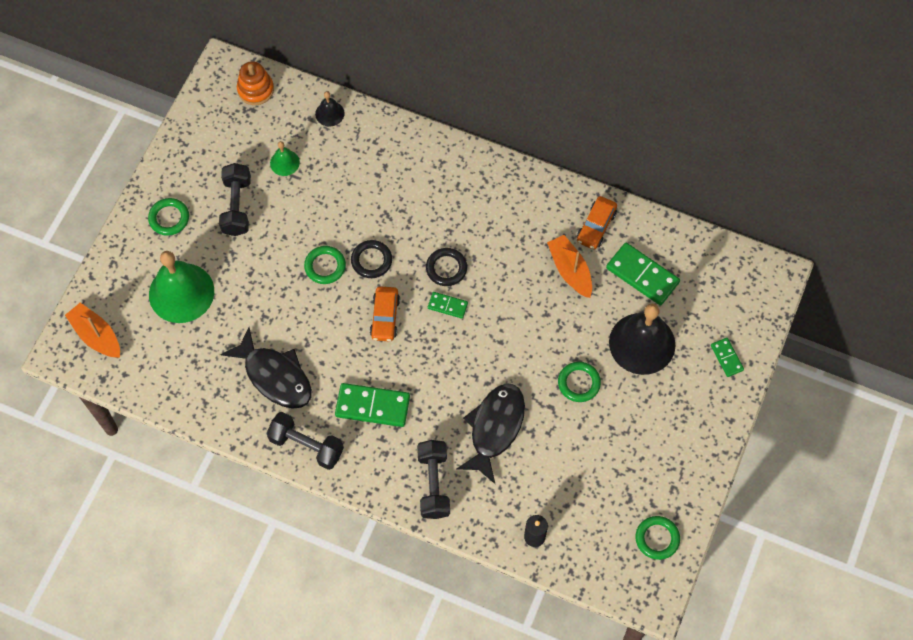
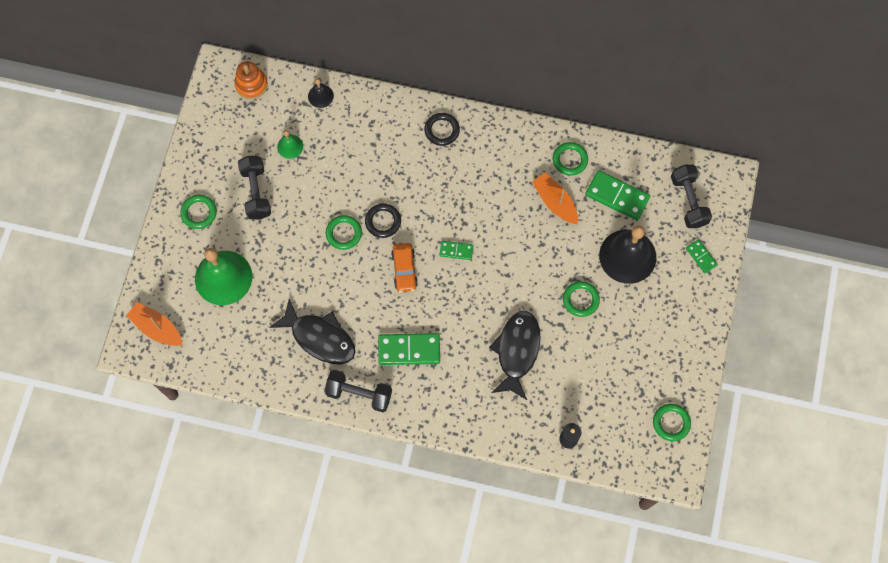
camera: 10 degrees left, 5 degrees up
(434, 484) = (474, 408): black dumbbell -> black dumbbell (688, 201)
(446, 268) = (449, 218): black ring -> black ring (442, 130)
(596, 226) = (570, 160): orange car -> green ring

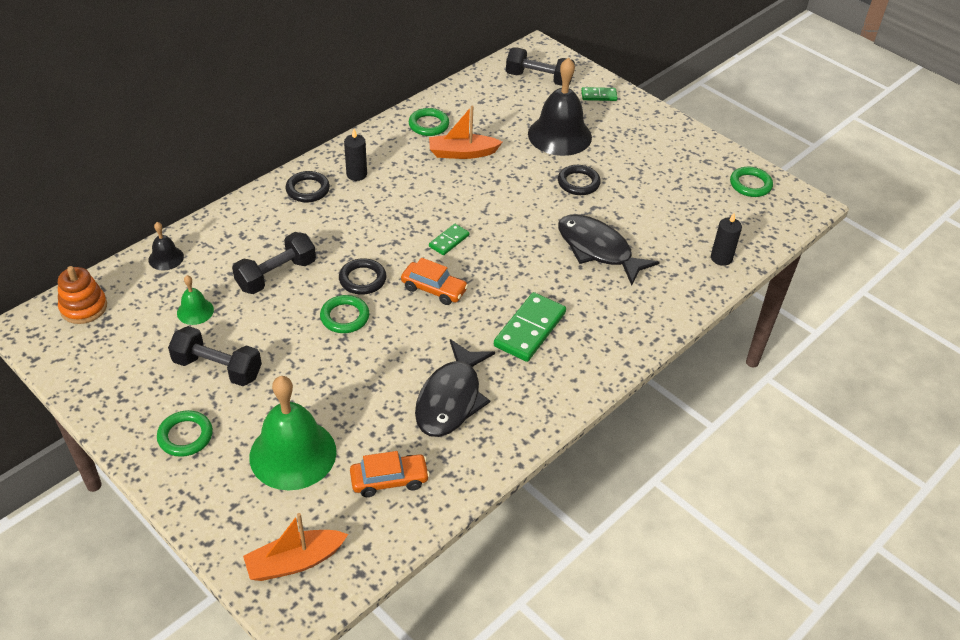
camera: 60 degrees left, 25 degrees down
(238, 341) = (389, 480): none -> orange car
(320, 337) = (451, 399): black fish -> black fish turned 135 degrees clockwise
(359, 394) = (549, 397): black dumbbell -> black dumbbell (276, 275)
(480, 149) = (356, 174): none -> black candle
(580, 300) = (578, 183): green ring -> black ring
(617, 196) = (494, 114): green domino -> none

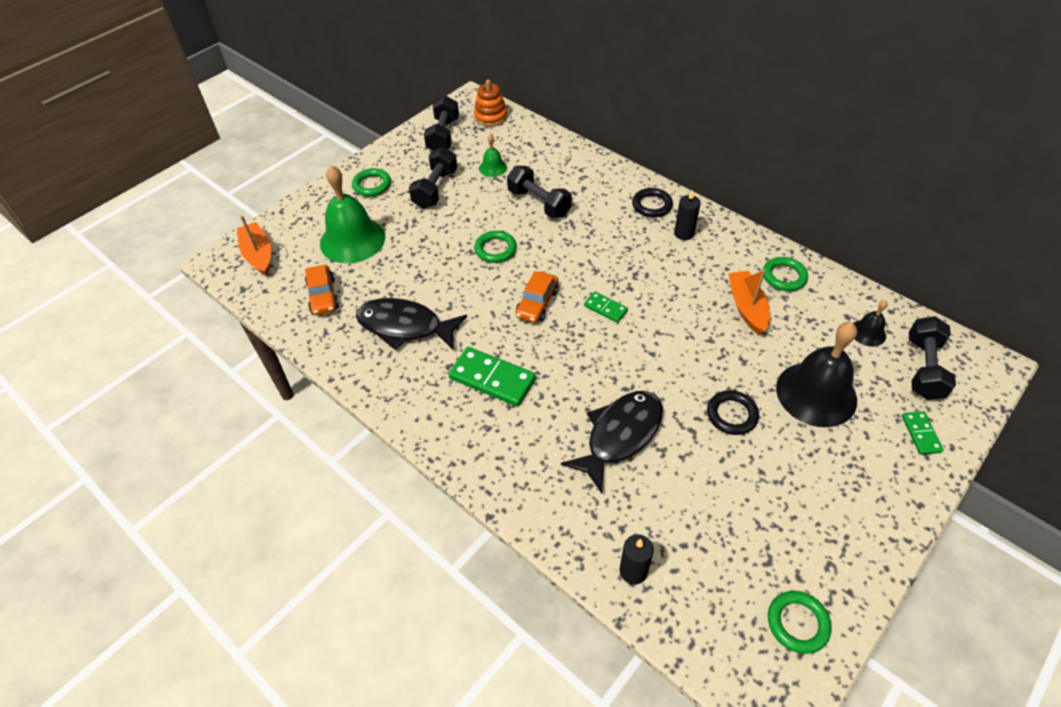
camera: 90 degrees right, 5 degrees up
(104, 358) = (443, 135): none -> black dumbbell
(166, 258) = (548, 143): black bell -> black bell (868, 333)
(362, 279) = (542, 254): black ring -> none

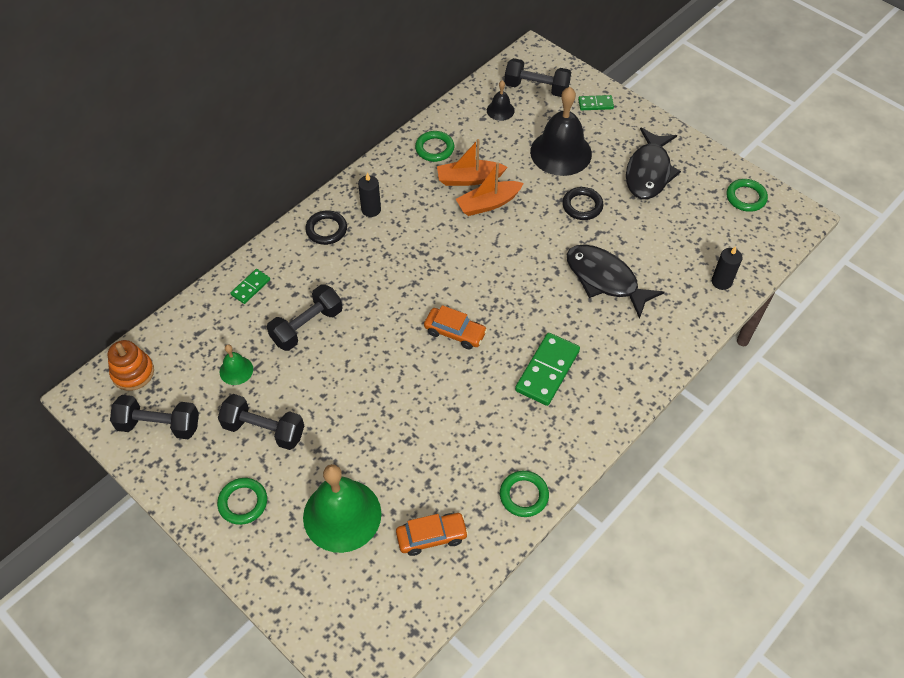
camera: 90 degrees left, 5 degrees up
(258, 254) = (355, 624): orange boat -> orange boat (488, 204)
(405, 326) = (480, 449): black fish -> black fish (649, 172)
(495, 249) = (375, 368): green ring -> green ring (524, 495)
(605, 308) = (465, 279): green domino -> green domino (250, 287)

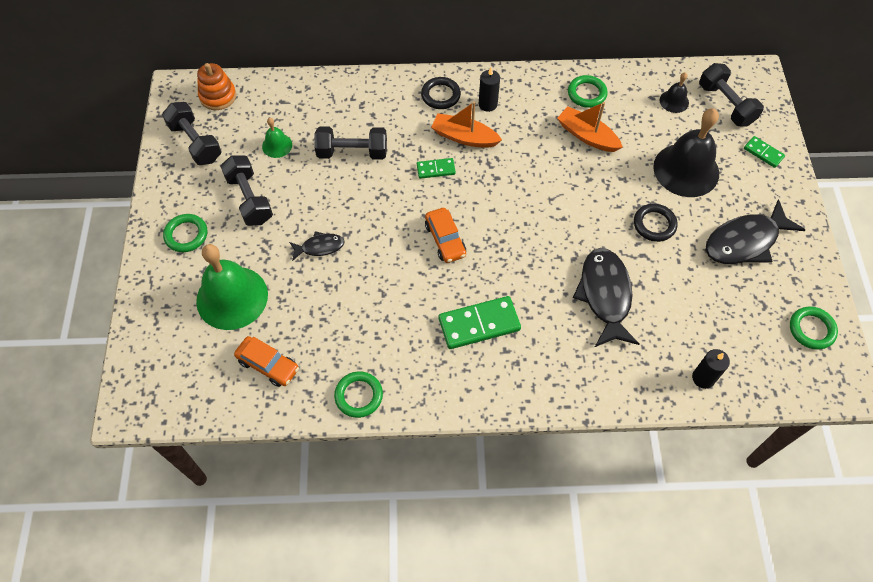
camera: 45 degrees right, 5 degrees up
(250, 287) = (347, 97): green domino -> green domino (436, 169)
(367, 417) = (320, 247): none -> black fish
(488, 204) = (580, 165): orange boat -> orange boat (464, 137)

